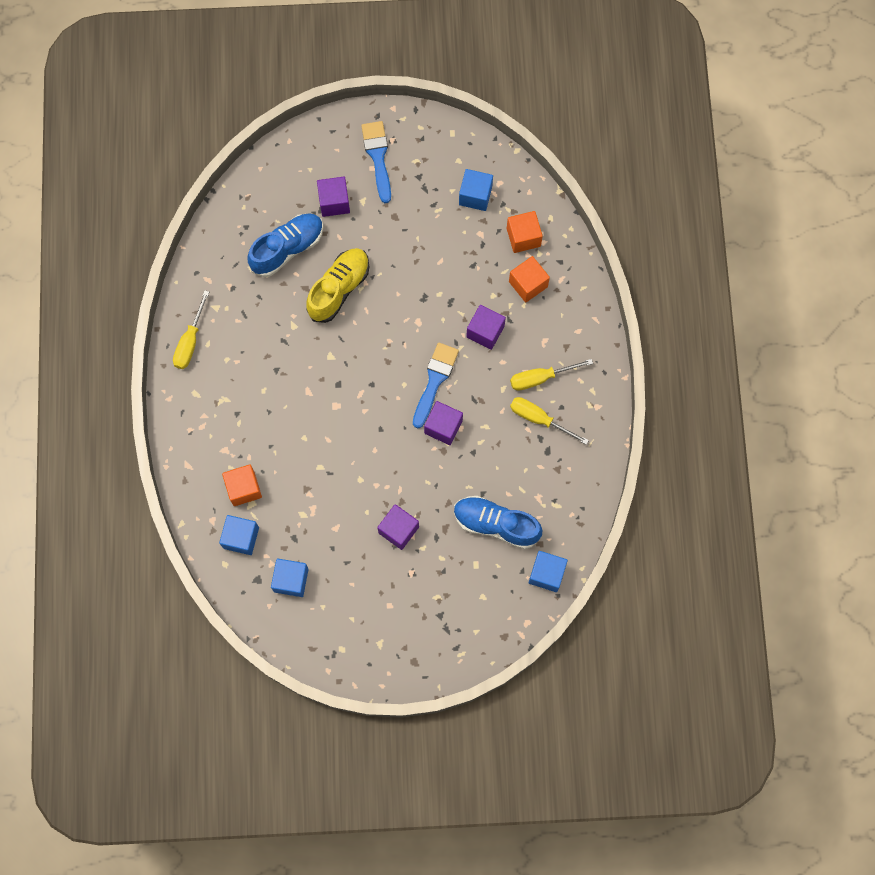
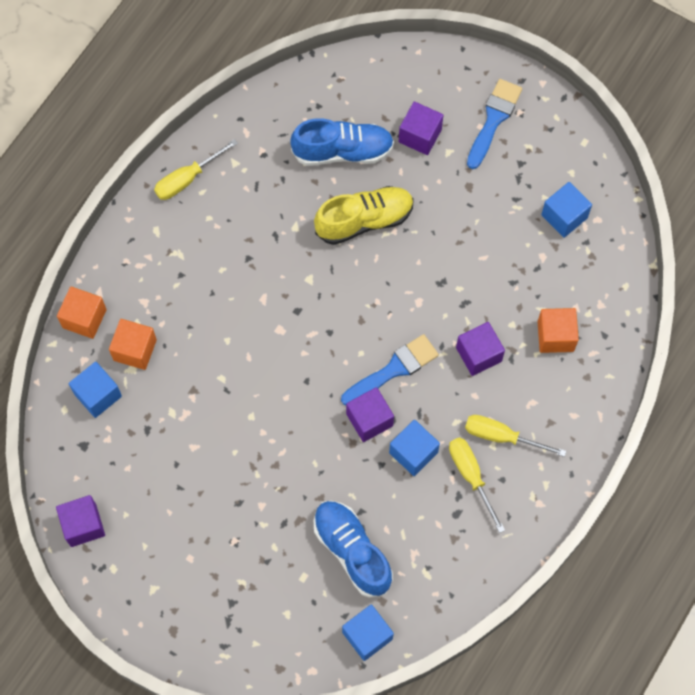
camera: 35 degrees right, 5 degrees down
(291, 580) = (114, 468): blue cube -> blue cube (413, 452)
(398, 530) = (252, 490): purple cube -> purple cube (83, 525)
(523, 237) = (584, 287): orange cube -> orange cube (84, 318)

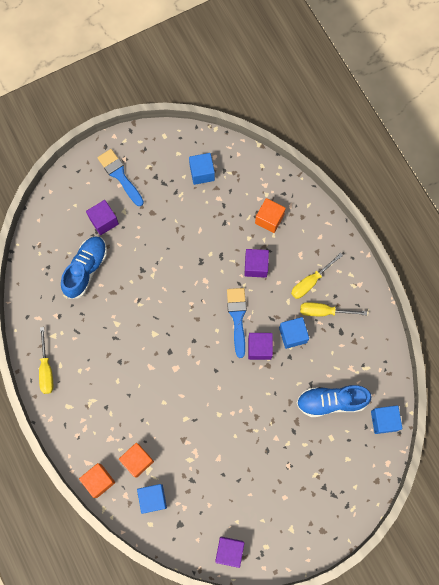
camera: 60 degrees left, 5 degrees up
(364, 221) = (137, 282): yellow shoe -> none

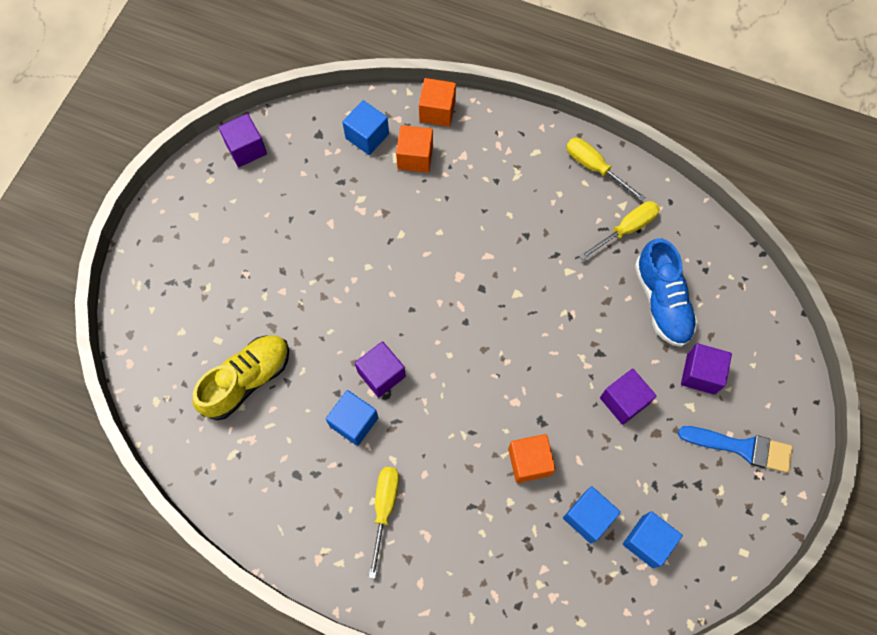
camera: 140 degrees right, 5 degrees down
(237, 317) = (438, 389): blue brush -> none
(256, 266) = (469, 471): purple cube -> purple cube (624, 401)
(269, 219) = (506, 551): orange cube -> orange cube (529, 462)
(324, 311) = (337, 483): yellow screwdriver -> yellow screwdriver (626, 229)
(331, 401) = (247, 380): blue shoe -> yellow shoe
(384, 421) = (166, 408): blue cube -> blue cube (588, 517)

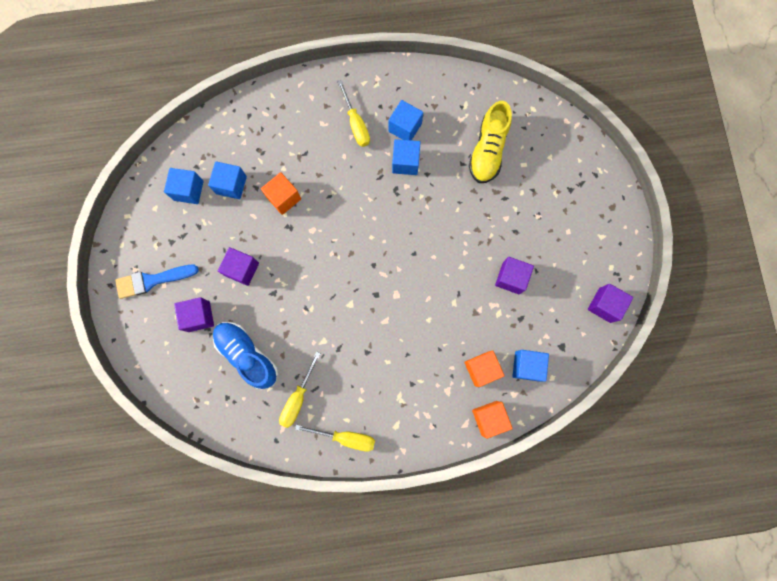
camera: 150 degrees right, 10 degrees up
(326, 468) = (405, 127): none -> blue cube
(381, 374) = (407, 200): purple cube -> purple cube (511, 278)

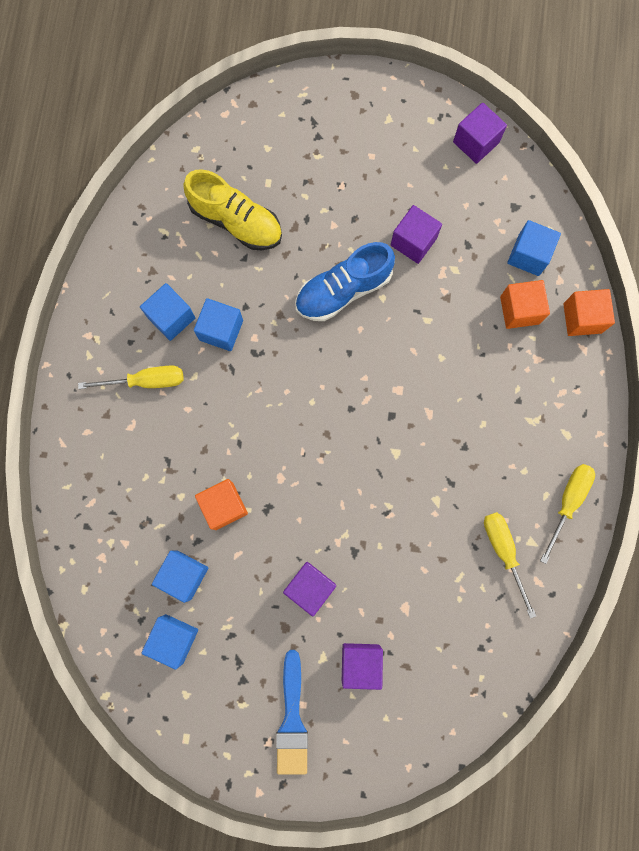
camera: 75 degrees left, 0 degrees up
(247, 355) = (430, 606): blue shoe -> blue shoe (343, 290)
(298, 398) = (503, 551): yellow screwdriver -> yellow screwdriver turned 150 degrees counterclockwise

